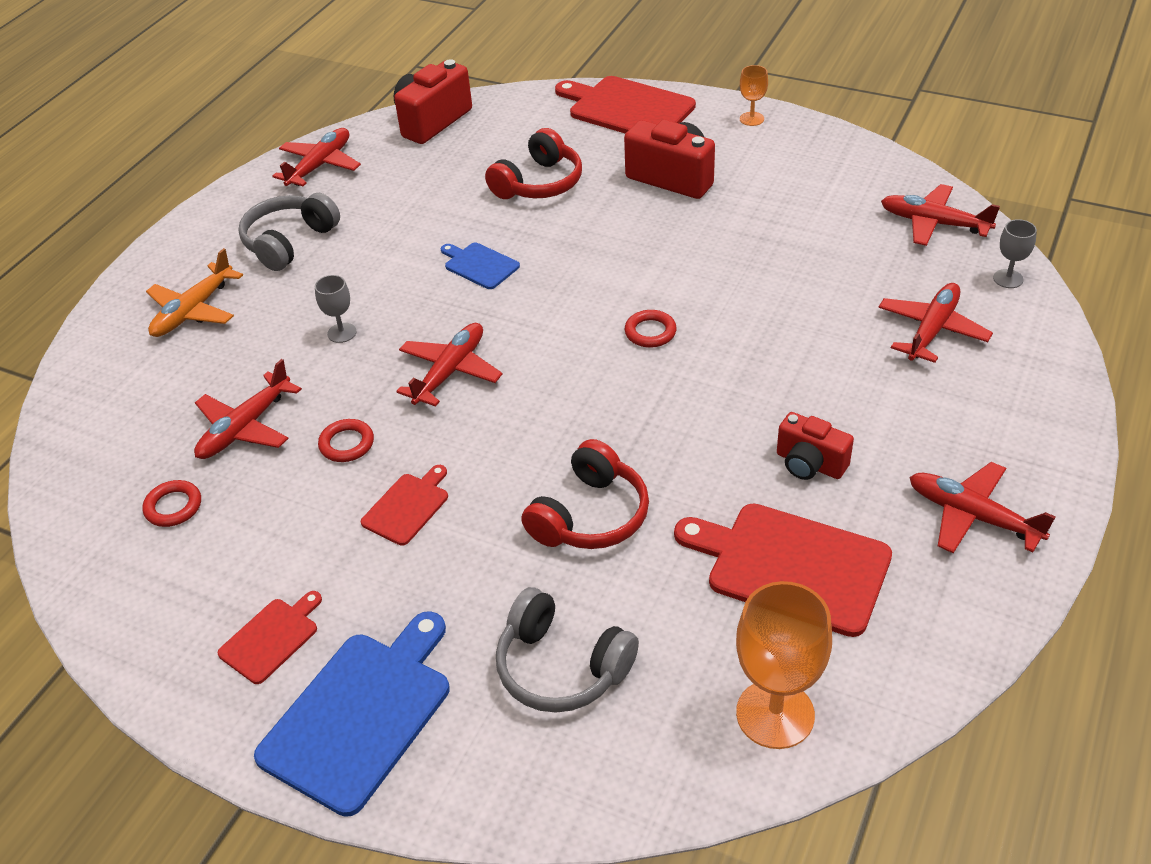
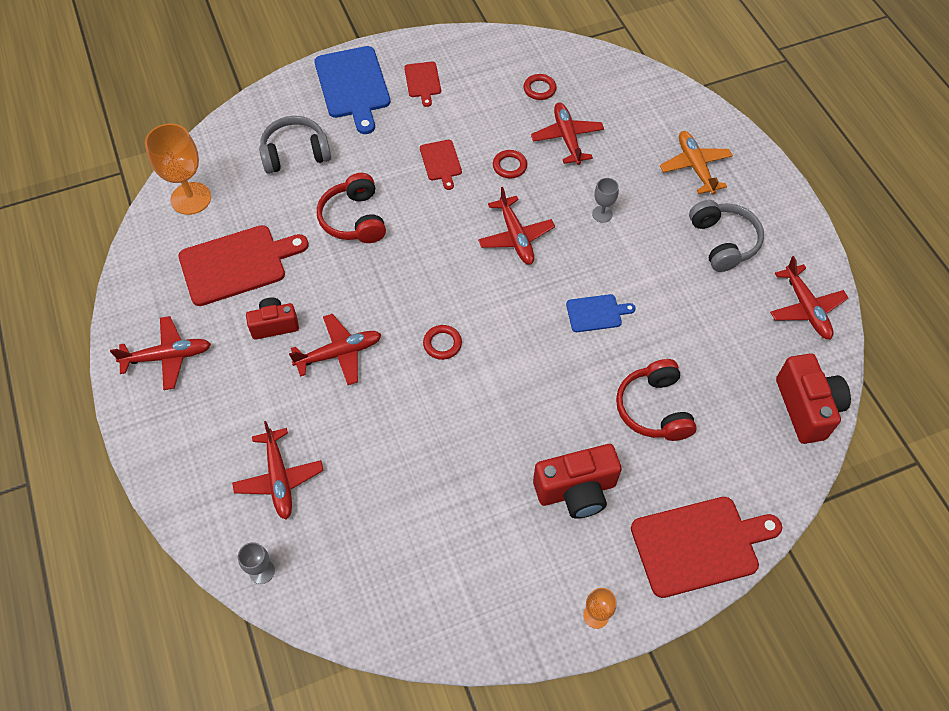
camera: 130 degrees right, 15 degrees up
(934, 223) = (353, 594): red plane -> red plane (339, 353)

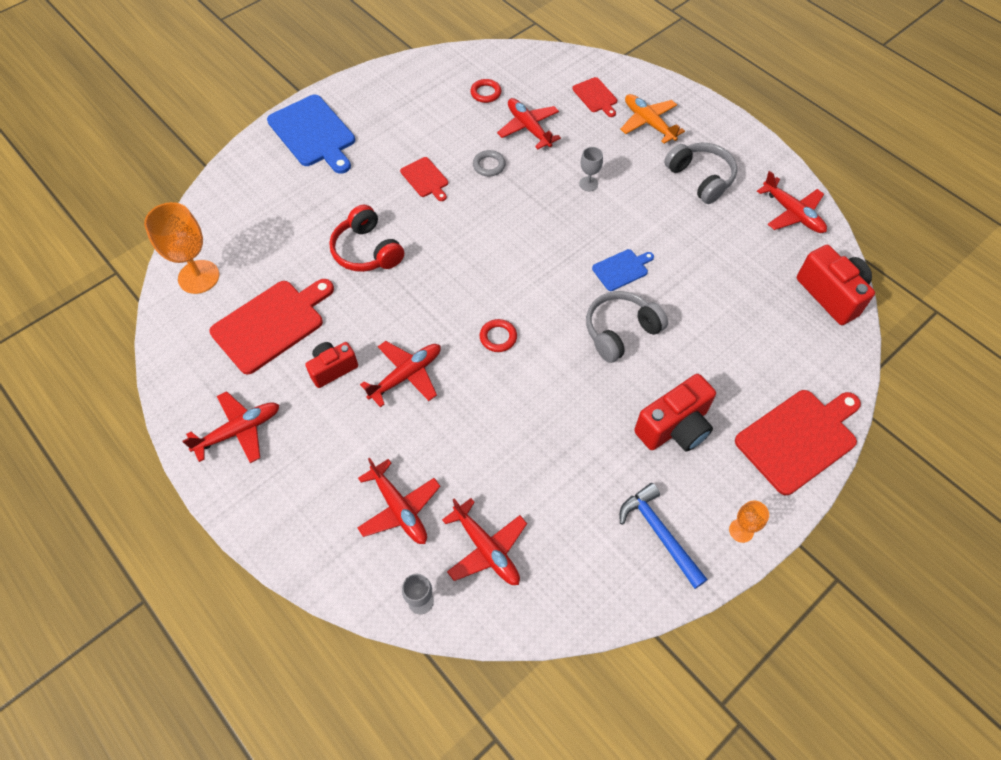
camera: 20 degrees left, 0 degrees up
(295, 153) = (284, 208): grey headphones -> grey headphones (620, 331)
(423, 81) = (377, 113): red cutting board -> red cutting board (596, 96)
(509, 166) = (489, 165): red ring -> grey ring
(513, 589) = (659, 533): none -> blue hammer
(515, 236) = (521, 224): red plane -> red plane (486, 548)
(654, 408) = (708, 335): red headphones -> none

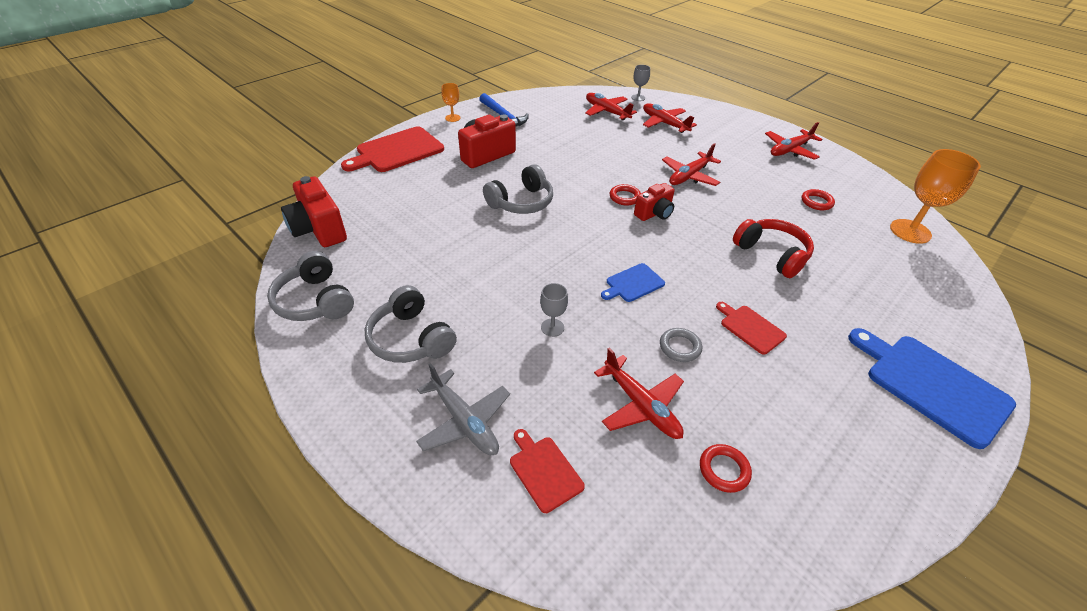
camera: 175 degrees right, 15 degrees down
(271, 324) = (816, 202): red cutting board -> red ring
(332, 369) = (747, 178): red camera -> red camera (654, 213)
(622, 269) = (517, 245): blue cutting board -> blue cutting board (633, 283)
(648, 123) = (464, 421): orange plane -> grey plane
(792, 213) = (315, 301): red plane -> grey headphones

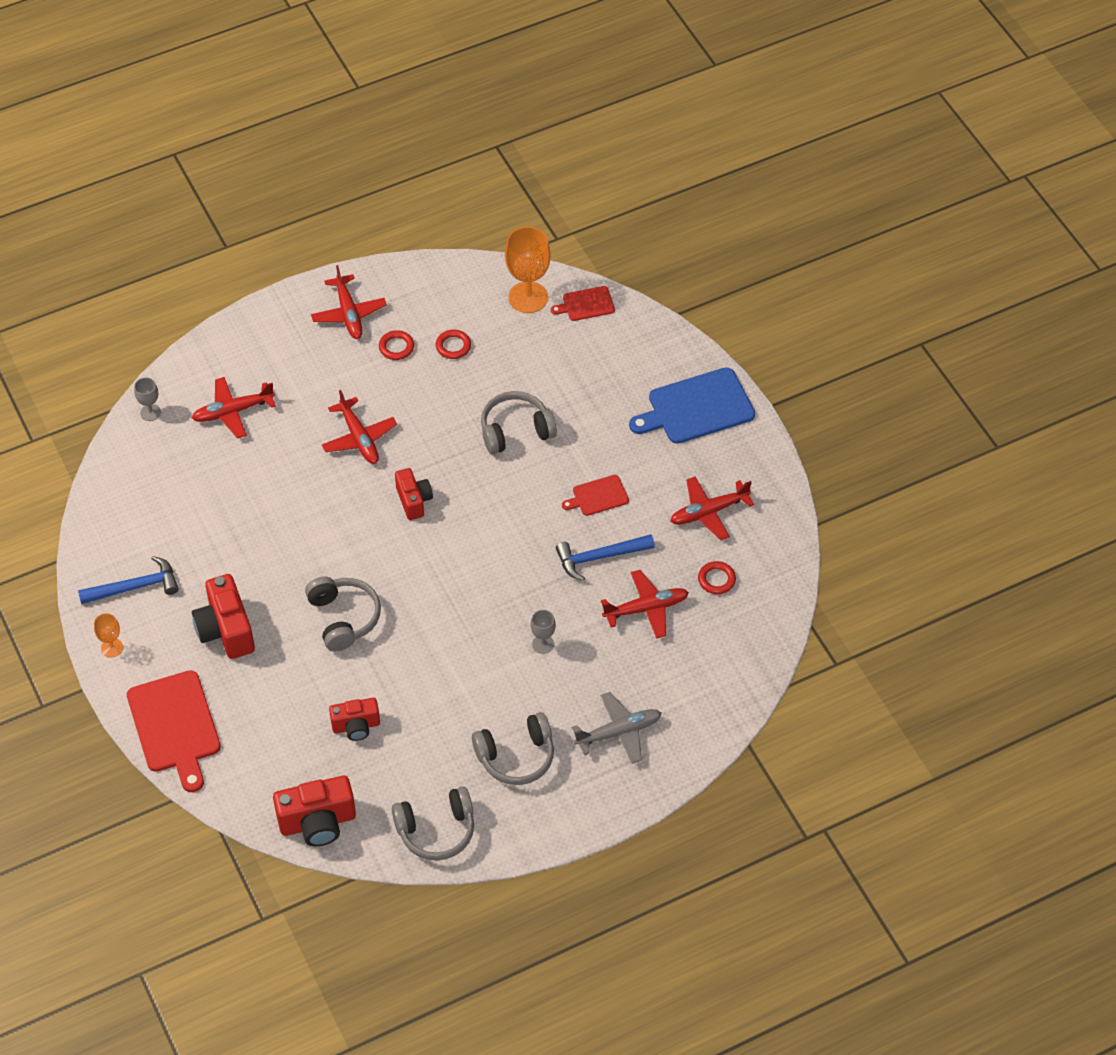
camera: 70 degrees left, 10 degrees up
(419, 230) = (356, 726): none -> red camera
(544, 471) = (679, 690): red cutting board -> red cutting board (586, 304)
(607, 112) = (174, 463): red plane -> red plane (709, 512)
(624, 197) = (374, 516): red ring -> red ring (396, 347)
(633, 283) = (512, 561): blue cutting board -> none
(680, 347) = (599, 557): grey ring -> blue hammer
(771, 254) = (515, 431): red headphones -> grey headphones

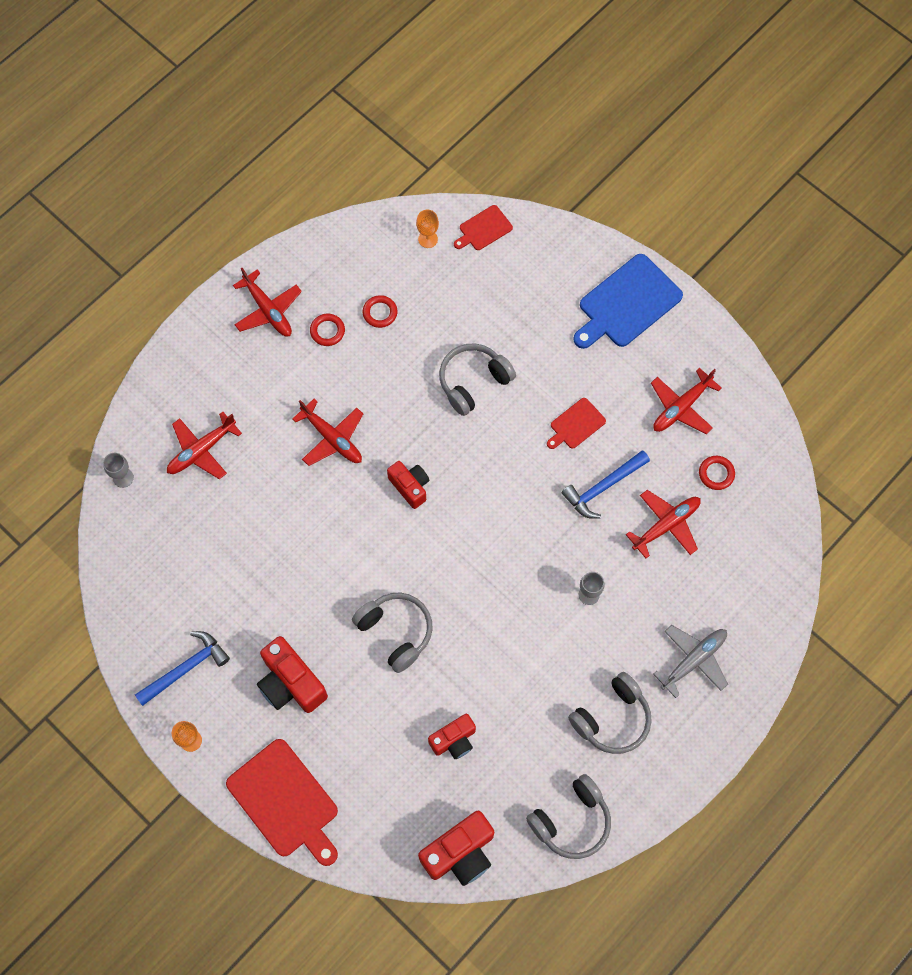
camera: 20 degrees left, 15 degrees up
(528, 297) = (428, 239): orange goblet -> orange goblet, size x0.51

